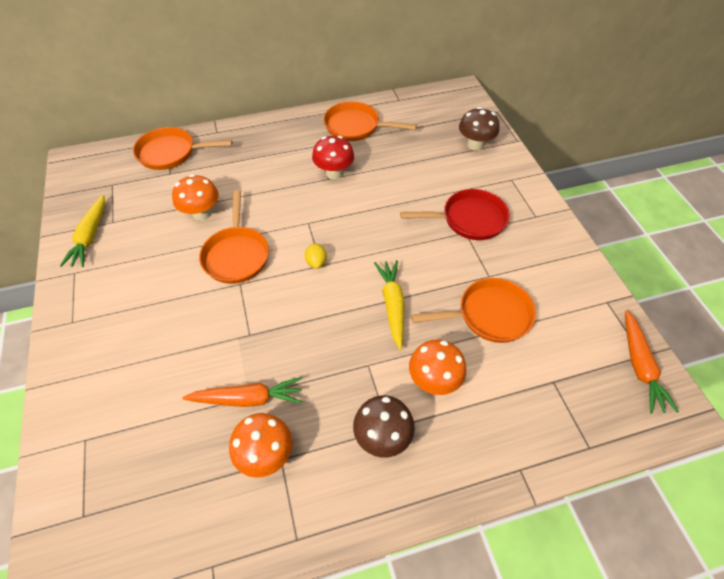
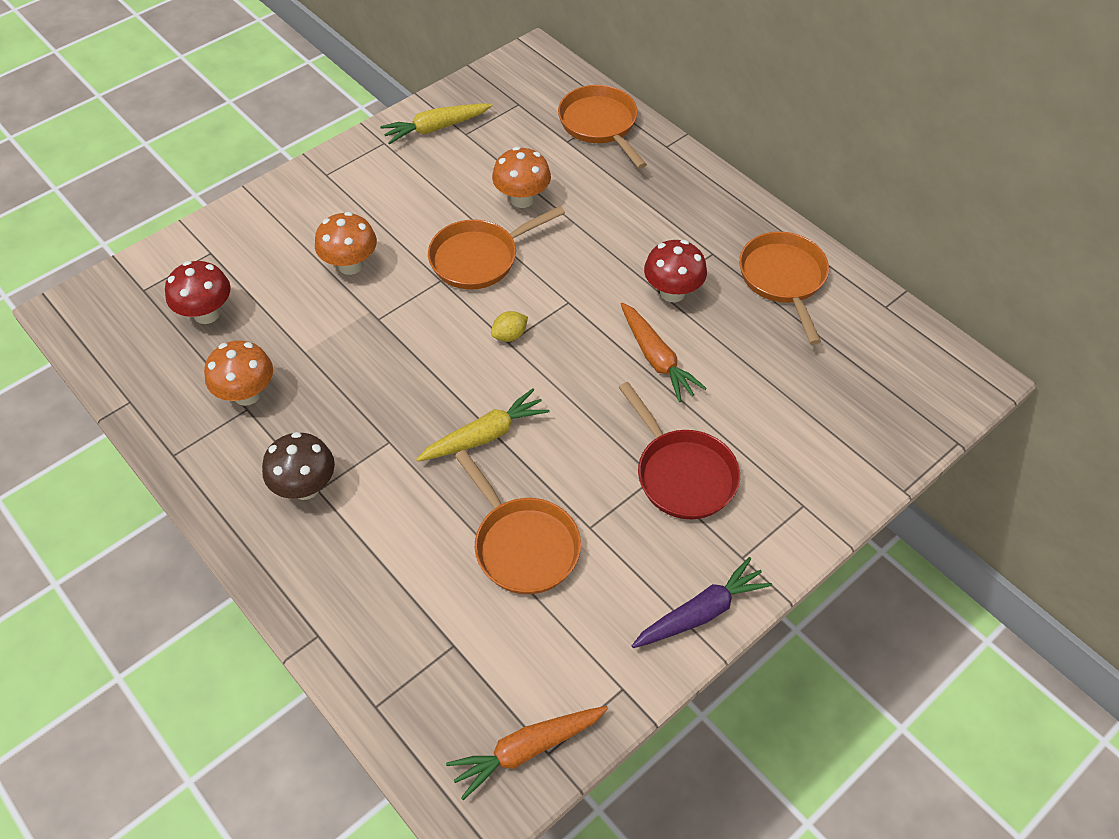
camera: 65 degrees right, 0 degrees up
(154, 463) = (207, 314): none -> red mushroom
(248, 398) = (301, 352): orange carrot -> orange carrot (656, 358)
(434, 380) = (397, 513): orange mushroom -> orange mushroom (350, 265)
(475, 145) = (850, 435): brown mushroom -> none
(566, 247) = (700, 612): none -> purple carrot

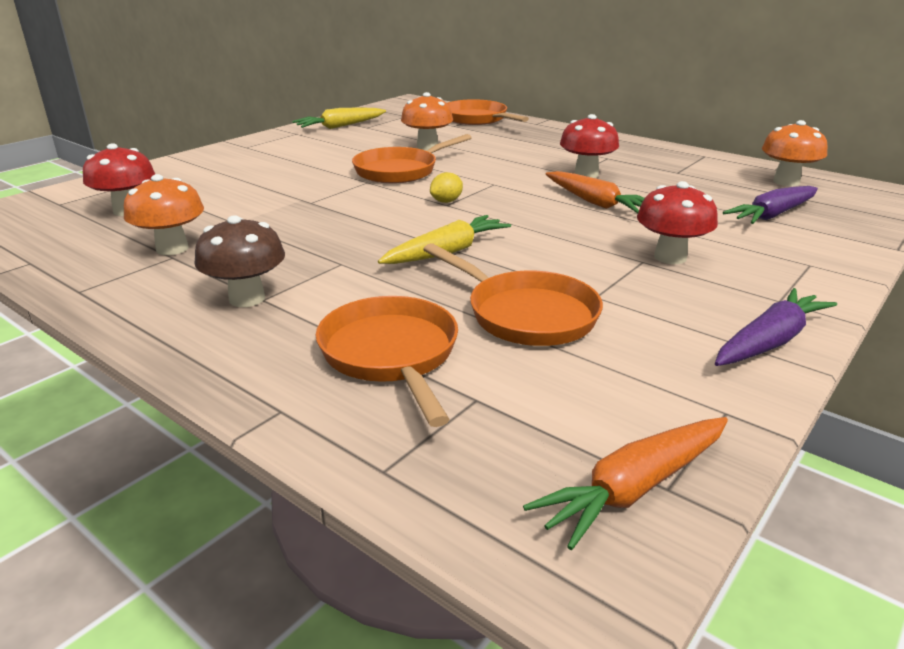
camera: 10 degrees left, 25 degrees down
(350, 265) = (277, 180): orange mushroom -> orange mushroom (786, 182)
(682, 474) = (670, 257): red pan -> red mushroom
(783, 279) = (677, 164): orange pan -> orange pan (391, 355)
(823, 409) = (773, 215): none -> purple carrot

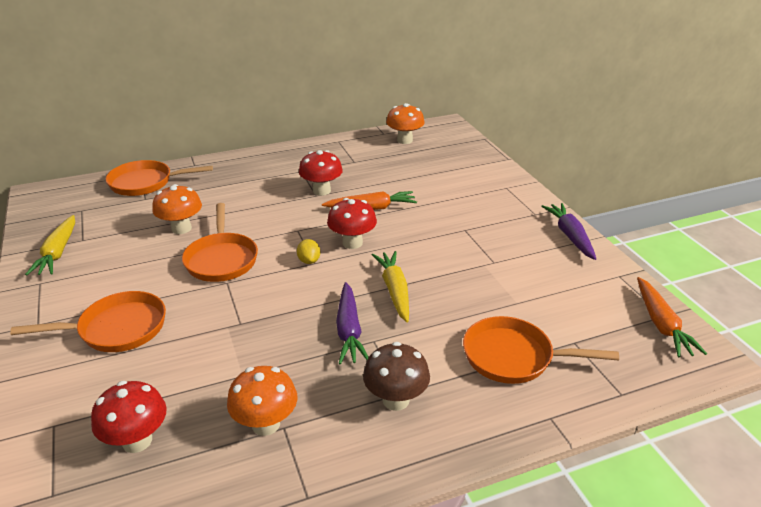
camera: 60 degrees left, 5 degrees up
(526, 314) = (498, 293): orange pan -> orange pan (117, 329)
(670, 257) = (467, 219): red mushroom -> red mushroom (352, 243)
(773, 215) = (443, 166): purple carrot -> purple carrot (349, 330)

